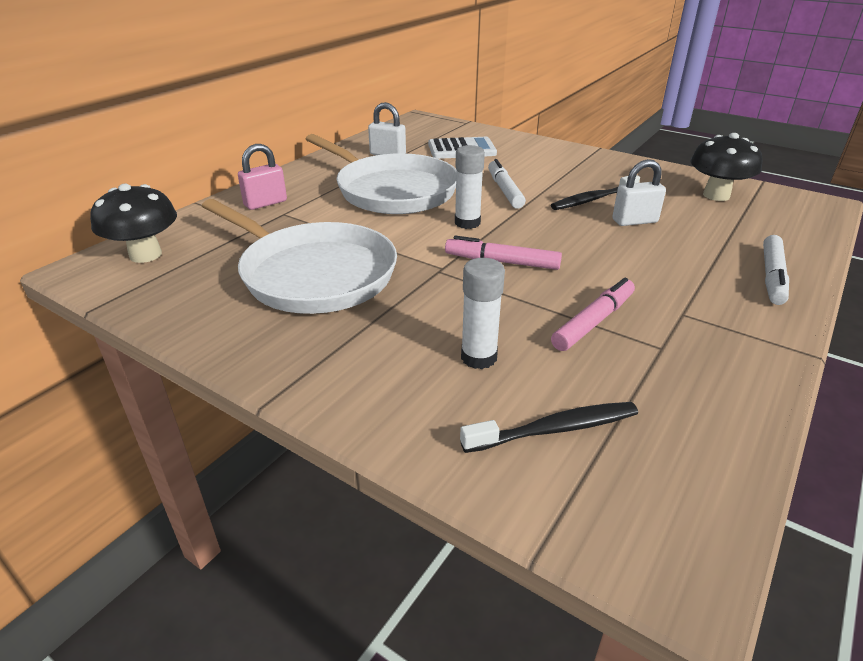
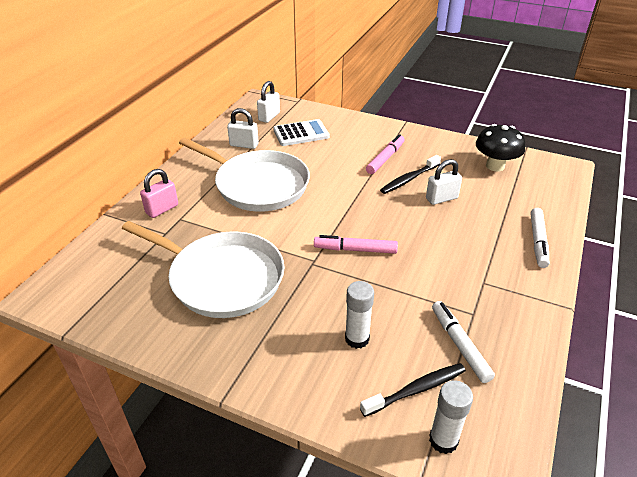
camera: 10 degrees left, 5 degrees up
(145, 255) = (86, 274): black mushroom -> none
(427, 133) = (269, 117): none -> white padlock
(467, 223) = (322, 213): white glue stick -> white glue stick (443, 440)
(505, 190) = (343, 176): white marker -> white marker (460, 345)
(594, 322) = (427, 297): pink marker -> pink marker (385, 158)

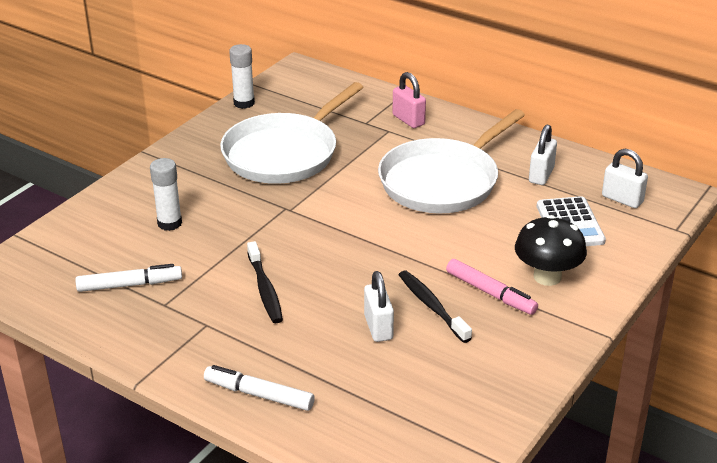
camera: 100 degrees right, 5 degrees down
(355, 249) = (297, 239): pink marker -> none
(416, 390) = (95, 248): black toothbrush -> black toothbrush (265, 289)
(443, 440) = (40, 253): white glue stick -> white glue stick (244, 103)
(495, 166) = (452, 406): black mushroom -> black mushroom (547, 277)

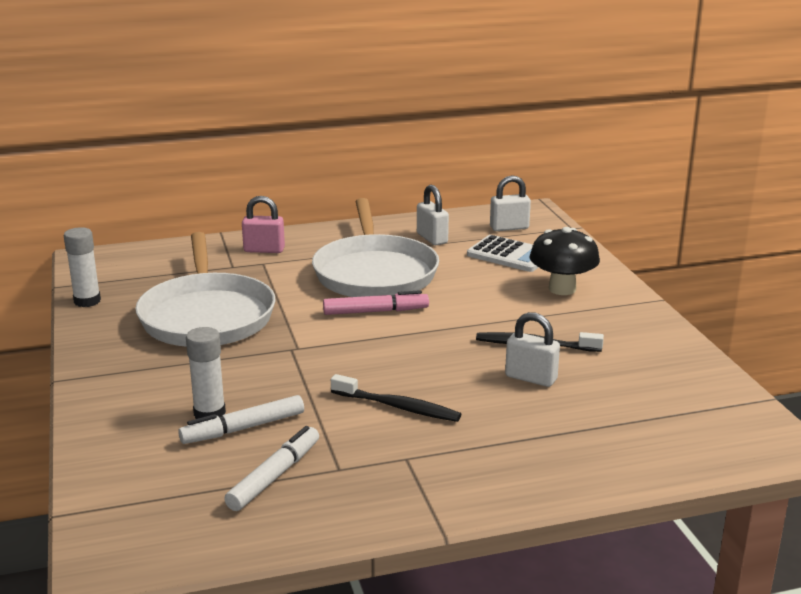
camera: 50 degrees left, 10 degrees down
(259, 394) = (550, 472): white marker -> white marker (243, 428)
(490, 293) = (551, 316): pink marker -> pink marker (375, 311)

